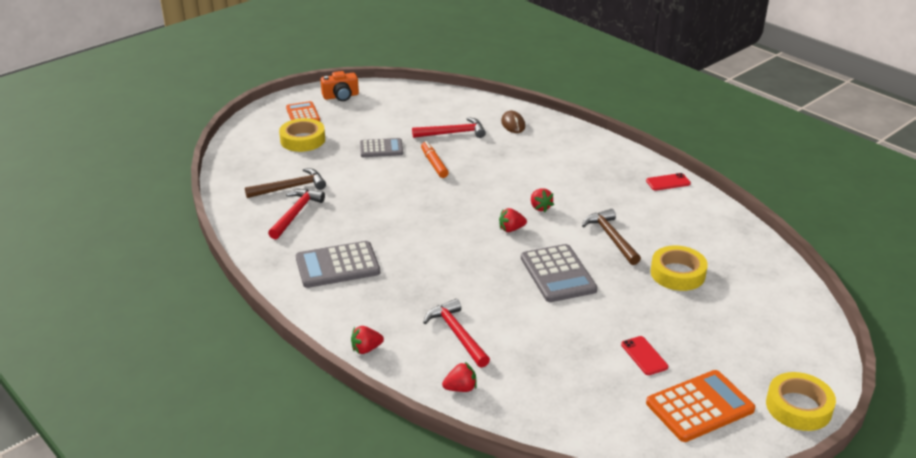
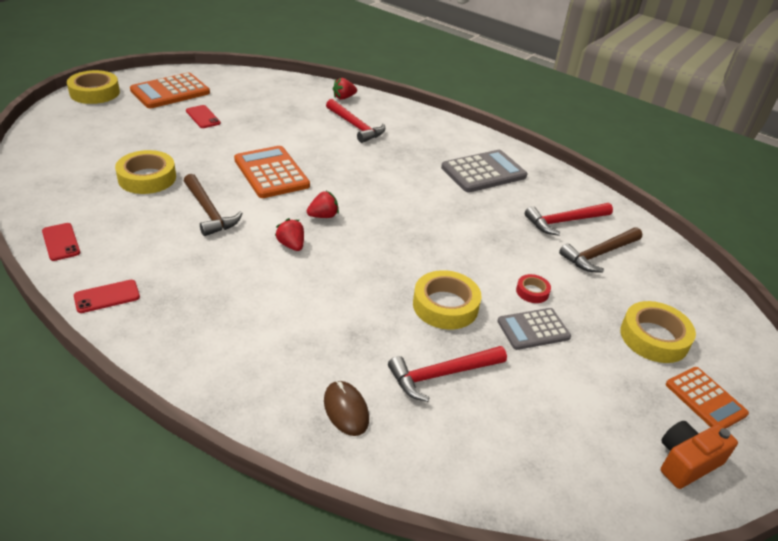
camera: 165 degrees right, 5 degrees up
(296, 214) = (564, 221): red hammer -> red hammer turned 60 degrees clockwise
(366, 168) = (532, 292): none -> red tape
(366, 349) = (421, 116): red strawberry -> none
(434, 164) = (445, 305): orange marker -> yellow tape
(558, 274) = (271, 173): grey calculator -> orange calculator
(721, 219) = (61, 242): none -> red phone

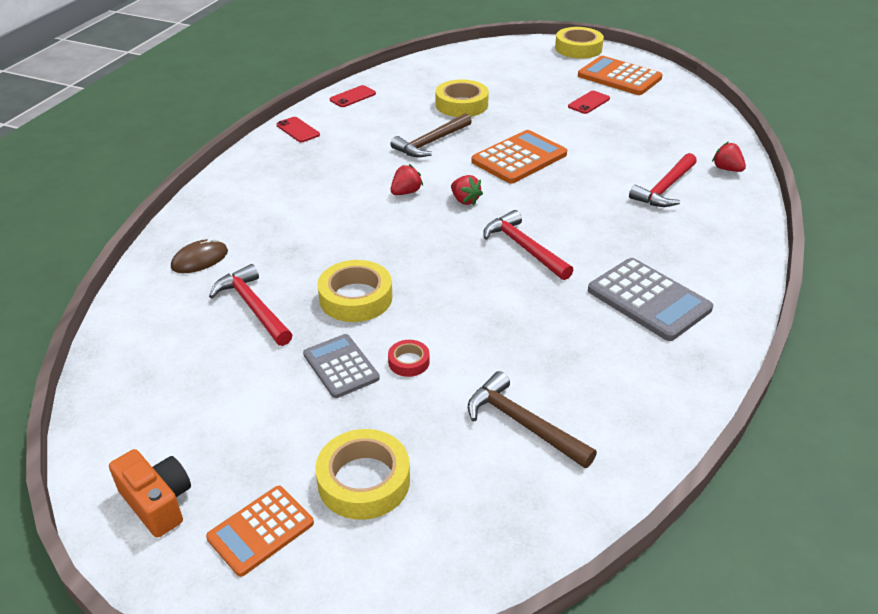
camera: 80 degrees right, 0 degrees up
(564, 221) = (581, 385): red hammer -> red hammer (524, 248)

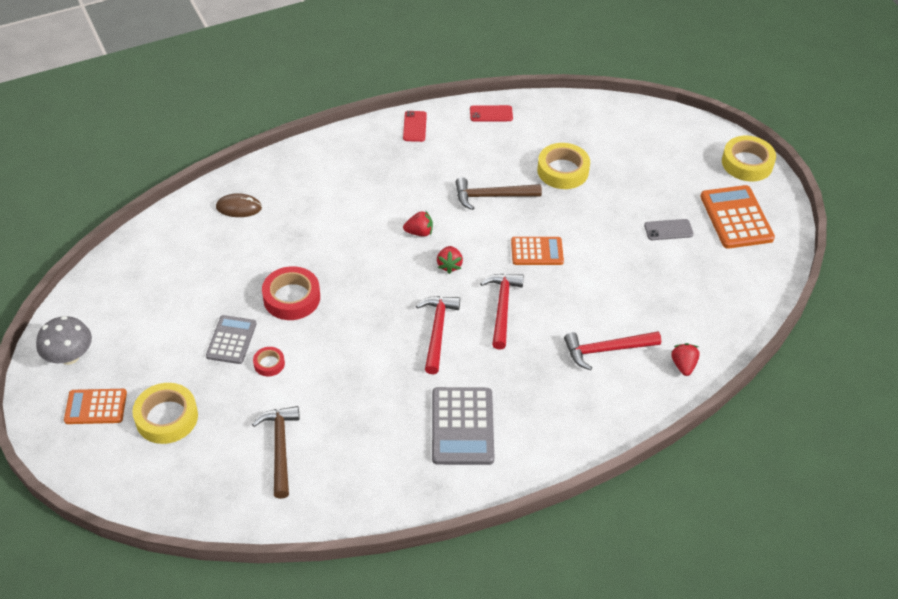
camera: 40 degrees right, 10 degrees up
(157, 502) = (69, 356): orange camera -> grey mushroom
(253, 307) = (230, 265): red hammer -> red hammer (502, 308)
(356, 298) = (291, 298): yellow tape -> red tape
(519, 158) = (537, 251): orange calculator -> orange calculator, size x0.65
(588, 103) = (668, 230): red phone -> grey phone

